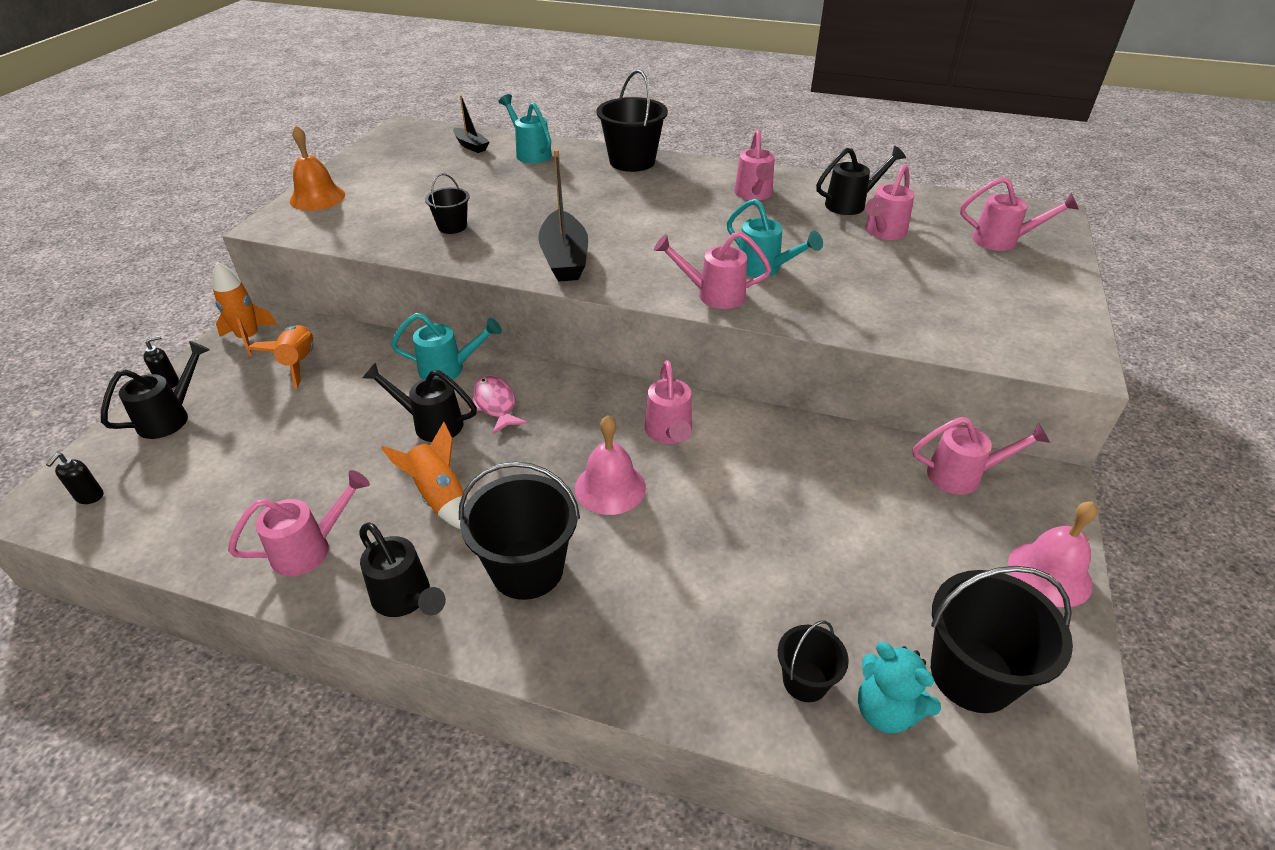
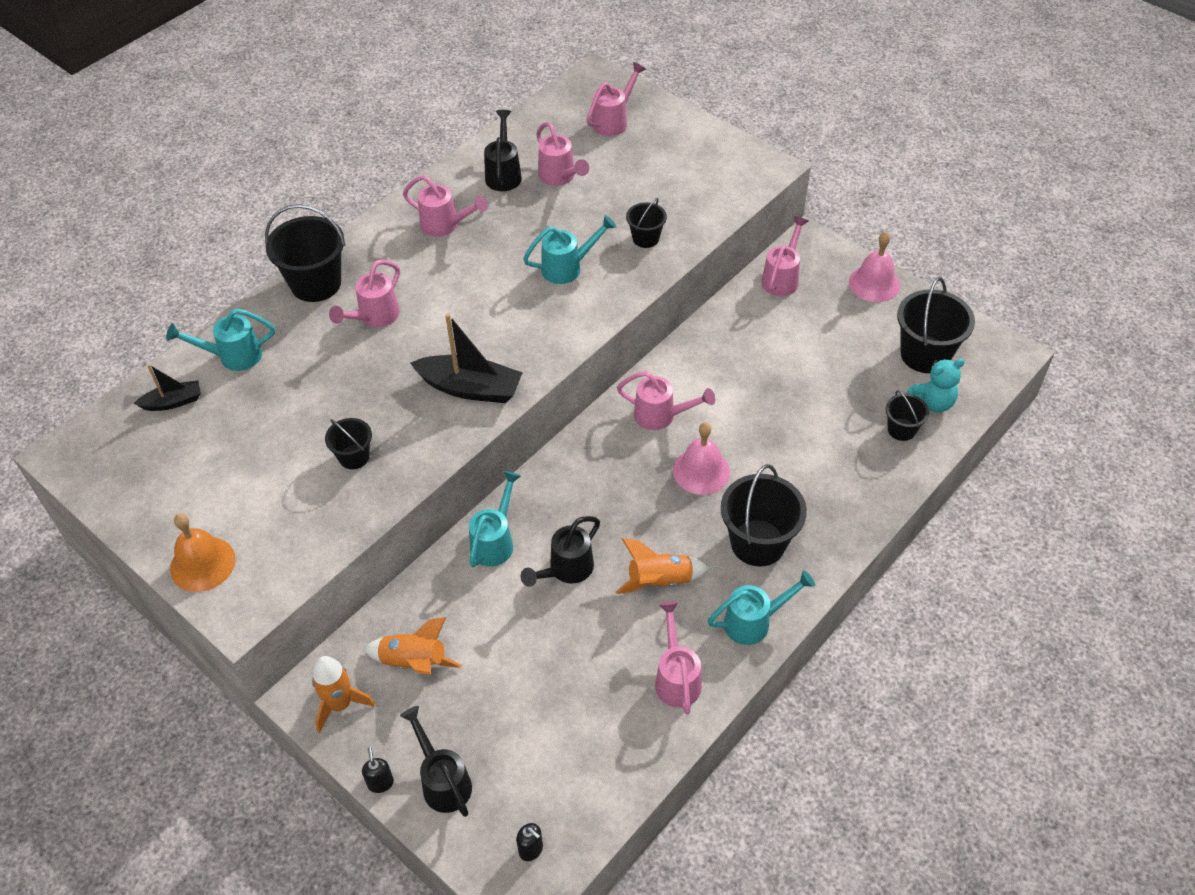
camera: 65 degrees left, 10 degrees up
(406, 599) = (755, 622): black watering can -> turquoise watering can
(495, 405) = (566, 518): pink fish -> none
(712, 294) = (585, 312): pink watering can -> pink watering can (374, 317)
(855, 304) = (645, 238): none -> black bucket

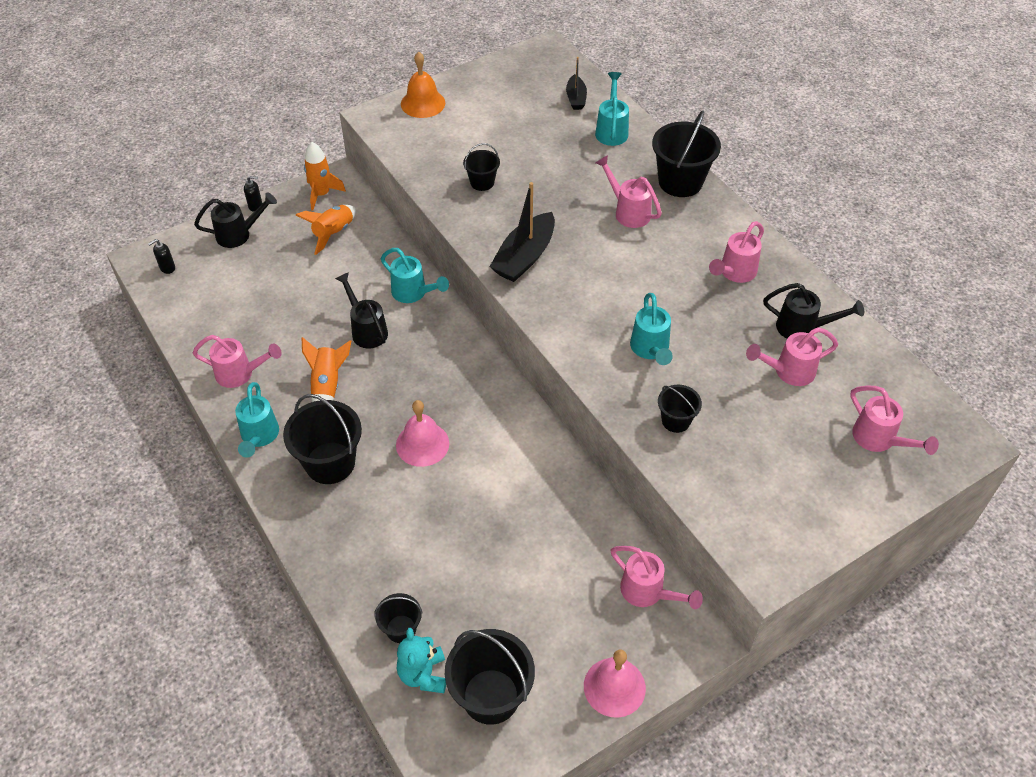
camera: 105 degrees right, 0 degrees up
(661, 416) = (495, 431): pink watering can -> none

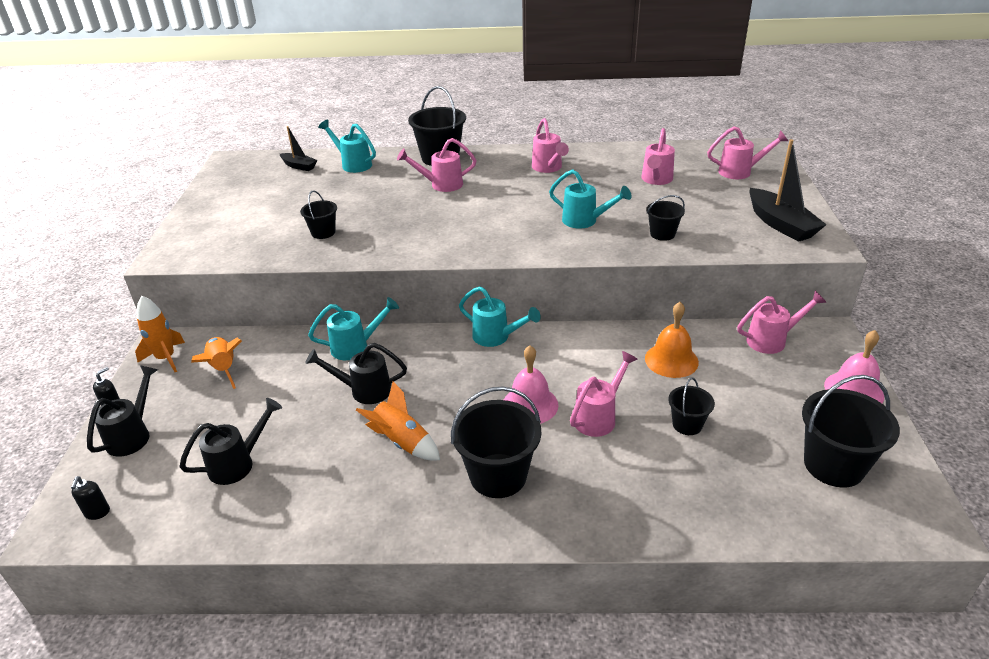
camera: 55 degrees left, 15 degrees down
(240, 374) = (318, 503): pink watering can -> pink watering can (599, 416)
(259, 437) = (416, 520): turquoise watering can -> turquoise watering can (496, 337)
(401, 629) = (730, 498): black bucket -> black bucket (687, 424)
(423, 103) = (190, 229): orange bell -> orange bell (671, 360)
(423, 674) = (790, 501): turquoise teddy bear -> none
(525, 257) = (429, 240): black boat -> black boat (780, 224)
(803, 328) = (623, 163): black watering can -> black watering can (238, 463)

